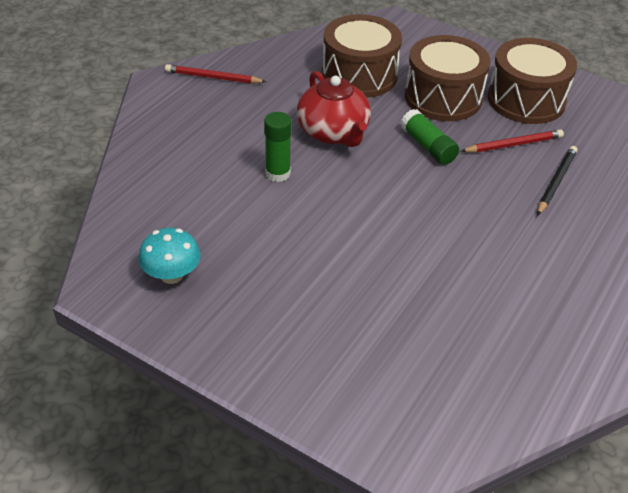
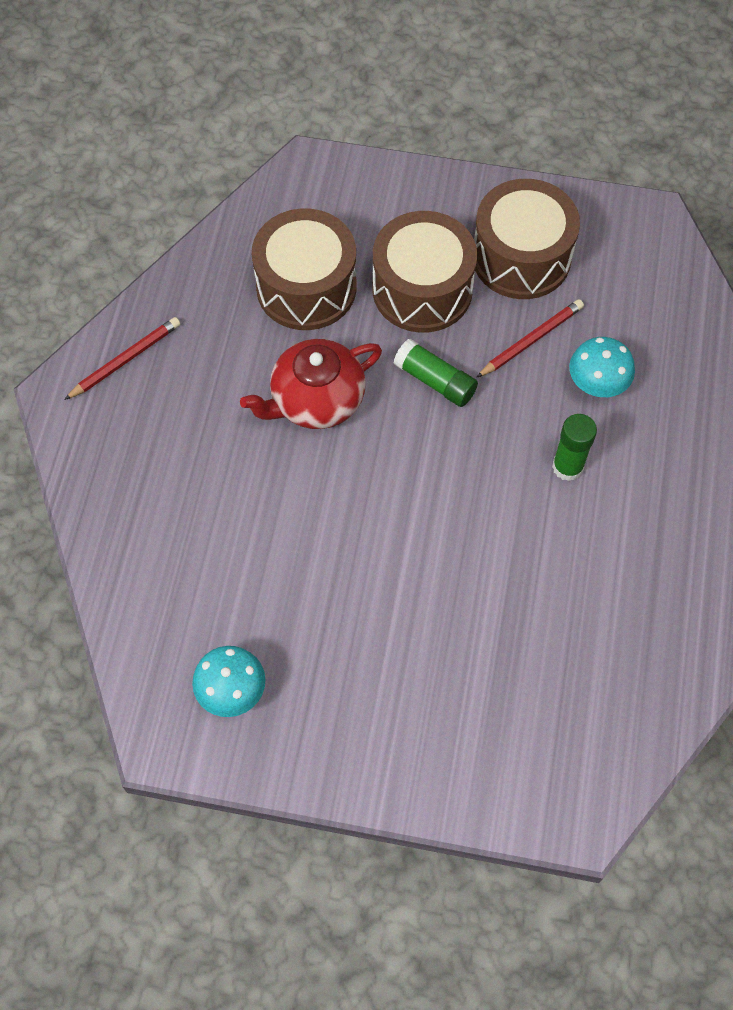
camera: 20 degrees left, 20 degrees up
(213, 77) = (125, 360): red pencil -> red pencil turned 150 degrees clockwise
(277, 173) = (280, 492): green glue stick -> green glue stick (567, 467)
(333, 132) = (316, 400): red teapot -> red teapot turned 105 degrees clockwise
(556, 182) = (597, 383): black pencil -> turquoise mushroom

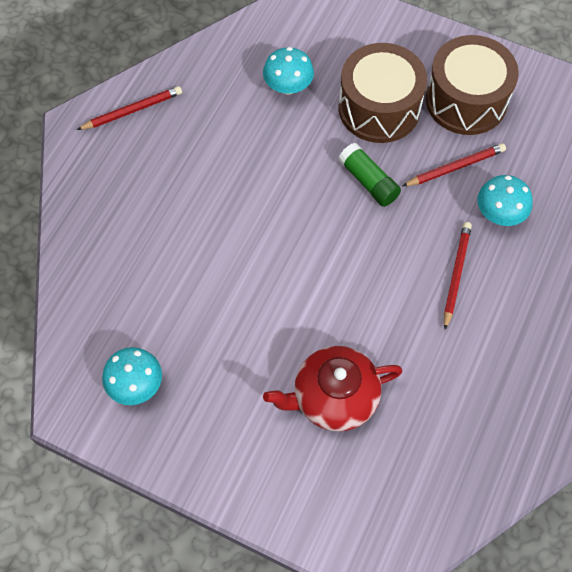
camera: 15 degrees right, 0 degrees up
(306, 287) = (288, 86): brown drum -> turquoise mushroom
(316, 400) = (270, 175): red teapot -> red teapot (333, 397)
(567, 467) = (456, 274): green glue stick -> red pencil

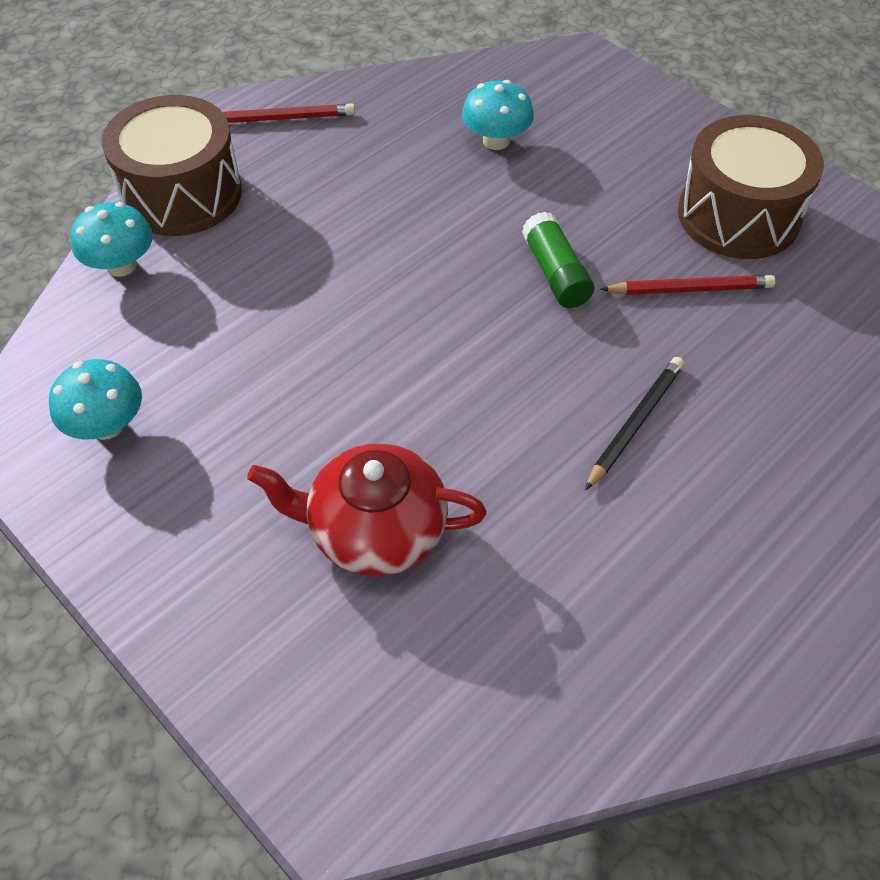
camera: 20 degrees right, 10 degrees down
(379, 108) = (609, 194): brown drum -> brown drum (182, 194)
(456, 274) = (635, 423): red pencil -> black pencil
(499, 213) = (734, 363): turquoise mushroom -> turquoise mushroom (121, 265)

